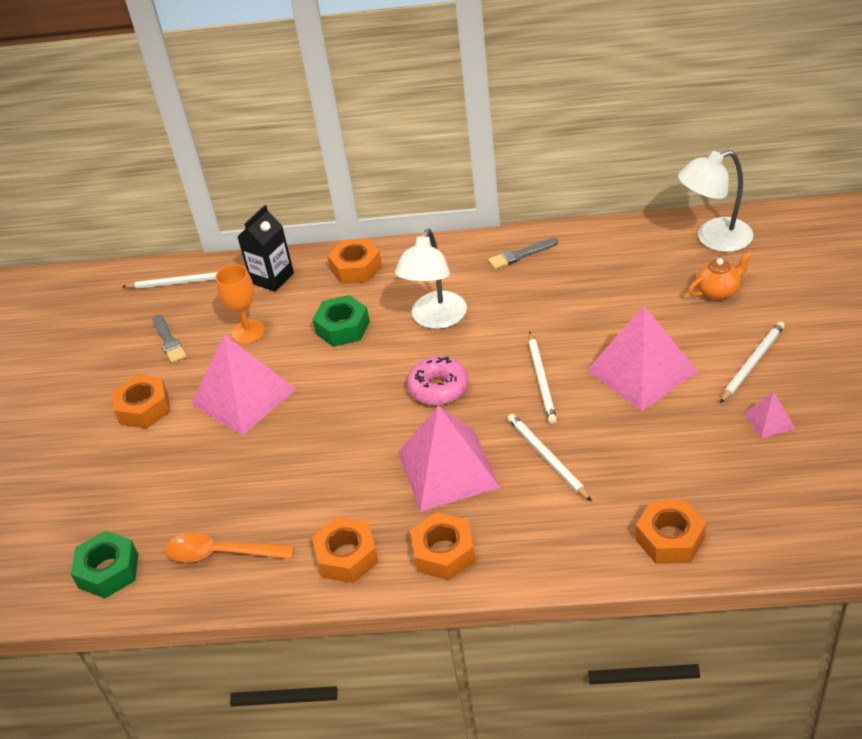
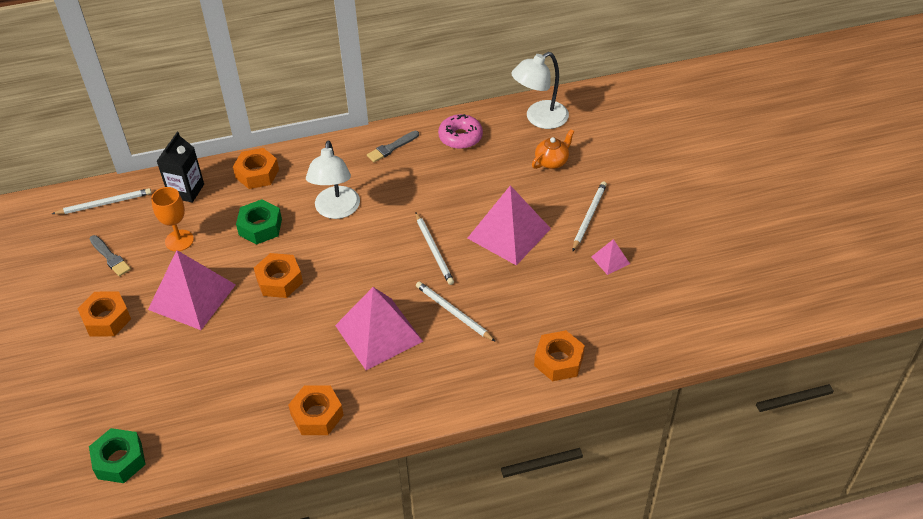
camera: 20 degrees left, 5 degrees up
(221, 553) = (213, 430): orange spoon -> none
(438, 388) = (354, 268): pink donut -> pink donut (460, 137)
(444, 553) = (393, 399): orange nut -> orange nut (279, 280)

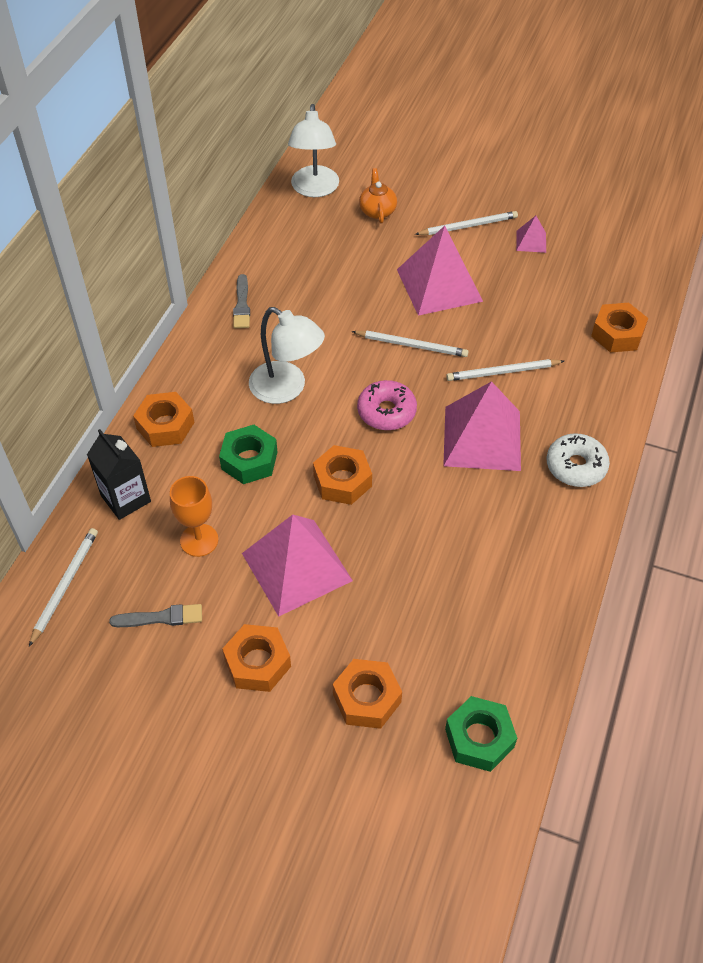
camera: 55 degrees left, 5 degrees up
(317, 415) = (547, 536): orange nut -> orange nut (367, 698)
(396, 400) = (576, 466): none -> white donut
(460, 137) = (281, 251): pink donut -> pink donut (386, 412)
(589, 216) = (468, 226): white pencil -> white pencil turned 105 degrees clockwise

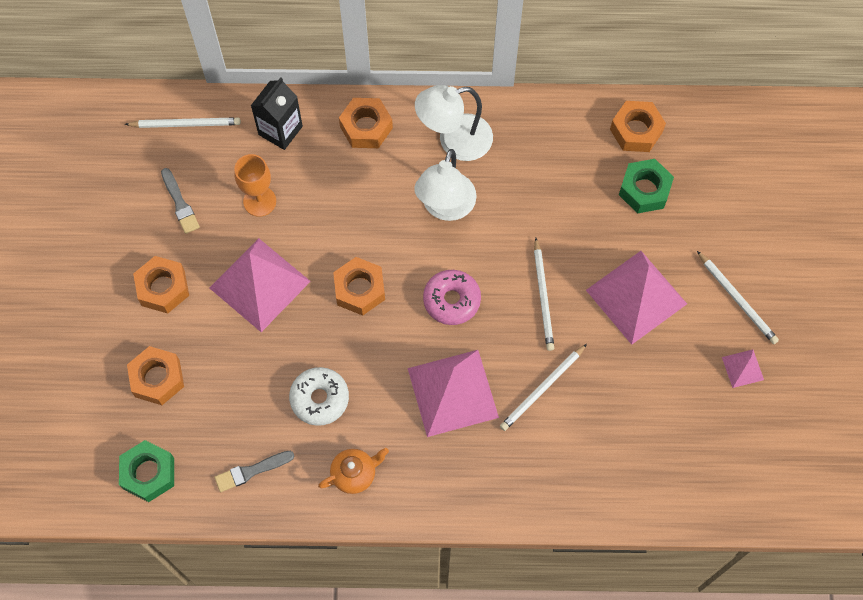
camera: 70 degrees right, 15 degrees up
(242, 305) = (532, 131): grey brush -> grey brush (251, 471)
(249, 460) = (354, 207): green nut -> green nut (644, 190)
(314, 189) = (723, 135): white lamp -> white lamp (454, 141)
(377, 211) = (718, 205): orange teapot -> orange teapot (354, 474)
(502, 372) = (542, 389): white pencil -> white pencil turned 105 degrees counterclockwise
(576, 466) = (450, 485): white donut -> white donut (319, 399)
(617, 334) = (641, 487): orange nut -> orange nut (636, 130)

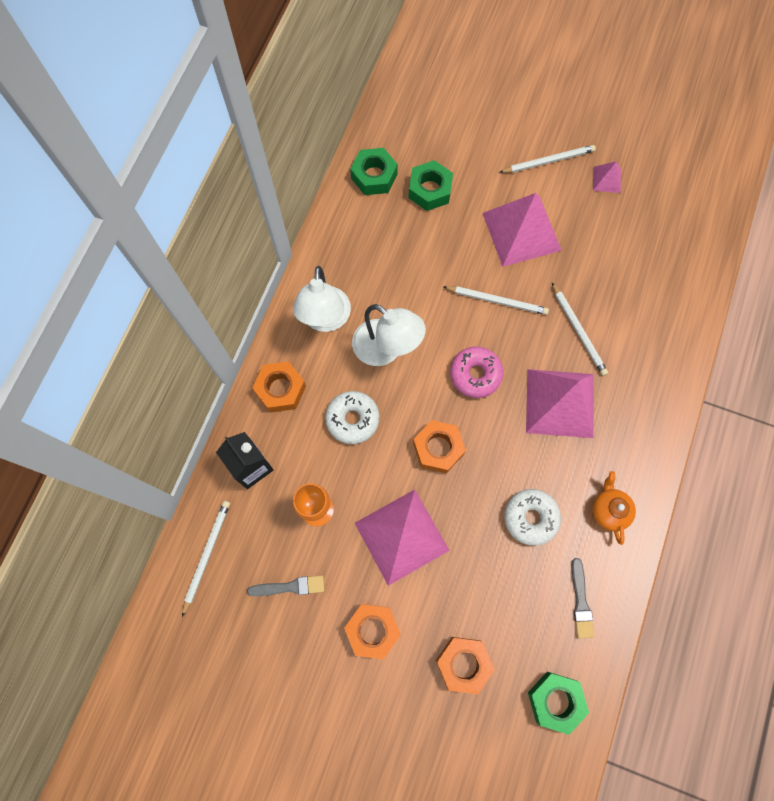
camera: 70 degrees left, 5 degrees up
(360, 201) = (352, 419): none -> white donut
(636, 130) = (374, 176): orange nut -> green nut

